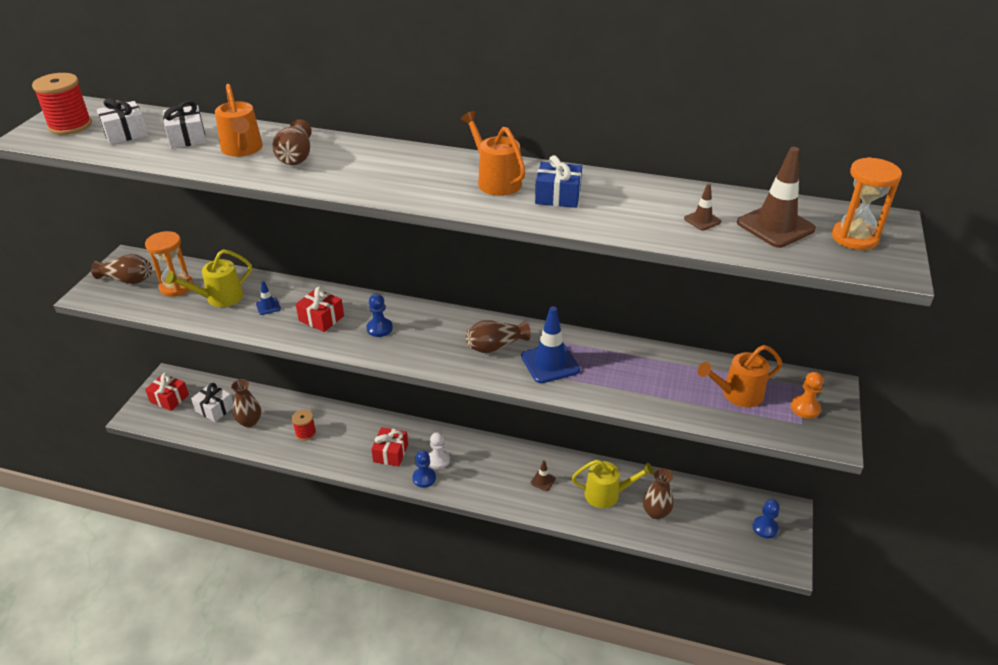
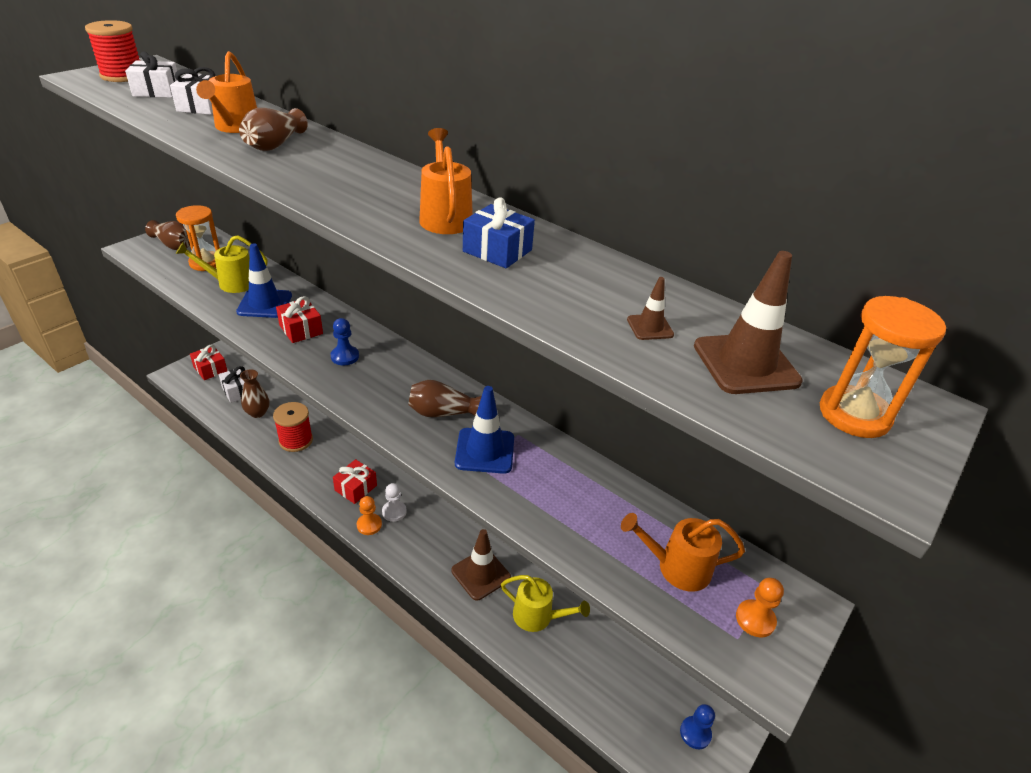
camera: 20 degrees right, 0 degrees up
(268, 306) = (265, 304): blue traffic cone -> blue traffic cone, size x2.06
(305, 433) = (296, 440): red spool -> red spool, size x1.60
(424, 478) = (369, 525): blue pawn -> orange pawn
(543, 481) = (481, 574): brown traffic cone -> brown traffic cone, size x2.06
(656, 512) = (578, 659): brown vase -> none

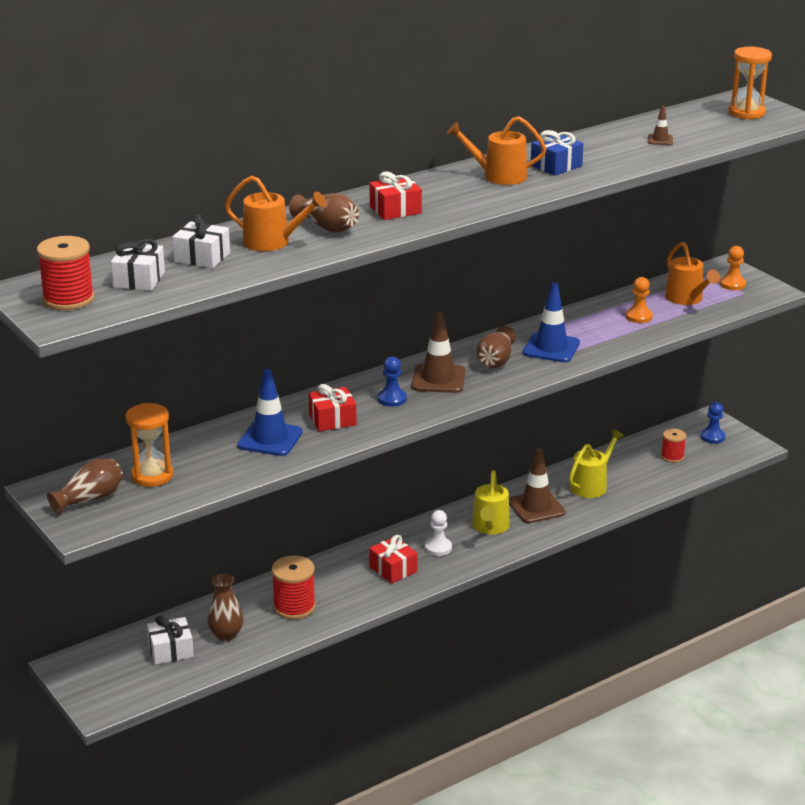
camera: 70 degrees left, 10 degrees down
(210, 369) = (105, 675): red gift -> red gift (395, 210)
(231, 283) = (213, 459): yellow watering can -> yellow watering can (490, 527)
(369, 525) = (451, 565): orange pawn -> orange pawn (639, 317)
(629, 691) = (672, 456): none -> red spool
(676, 567) = (687, 299): orange watering can -> orange watering can turned 45 degrees counterclockwise
(745, 364) = (700, 125): brown traffic cone -> brown traffic cone (438, 379)

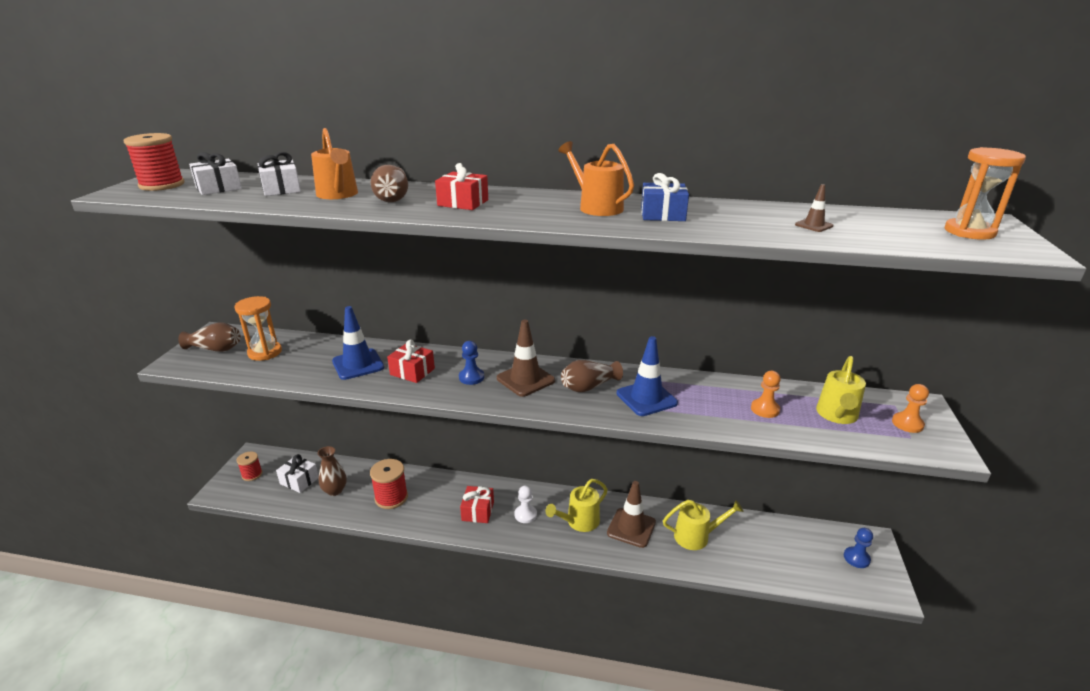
camera: 45 degrees right, 0 degrees up
(672, 456) = (796, 554): red spool -> red spool (252, 474)
(687, 299) = (837, 415): orange watering can -> yellow watering can

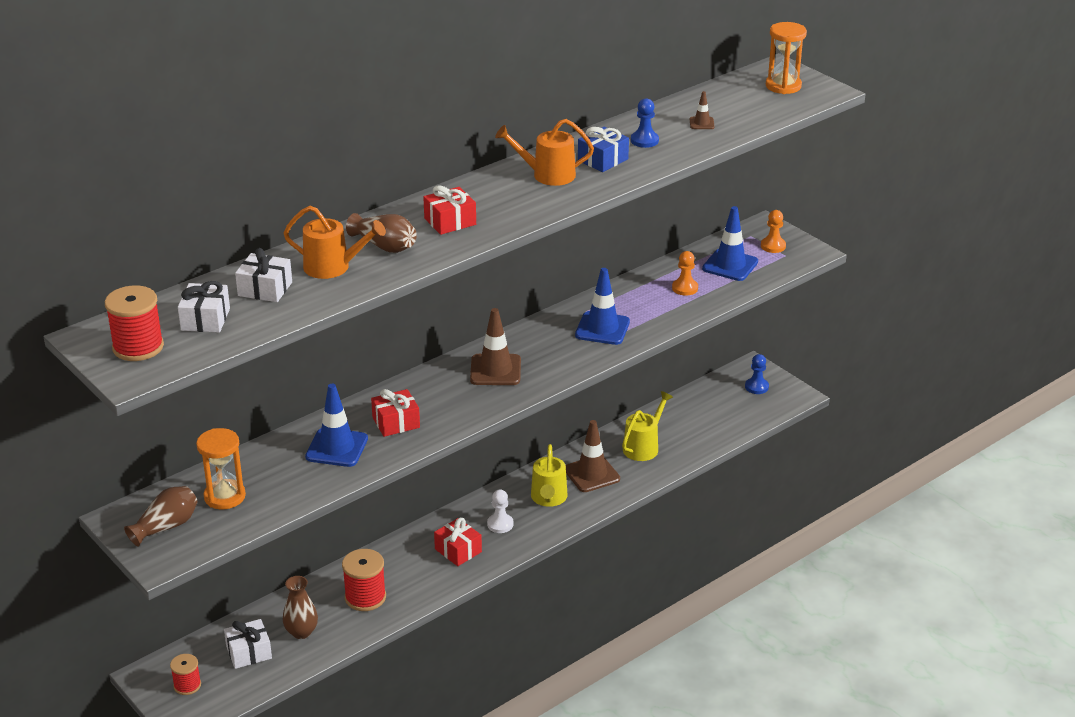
camera: 50 degrees left, 5 degrees up
(471, 377) = (452, 395): blue pawn -> blue pawn (644, 140)
(589, 386) = (550, 345): brown vase -> none
(837, 415) = (730, 265): yellow watering can -> blue traffic cone

